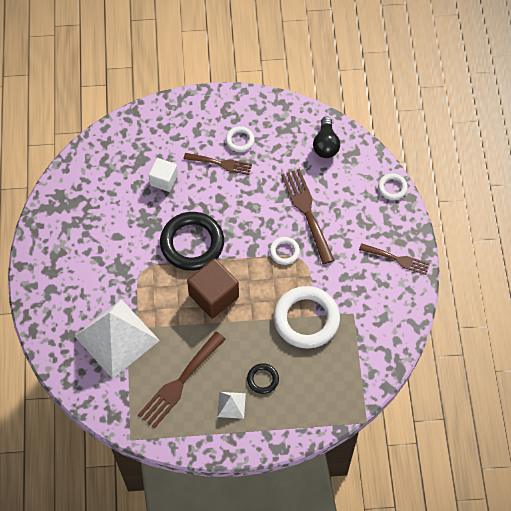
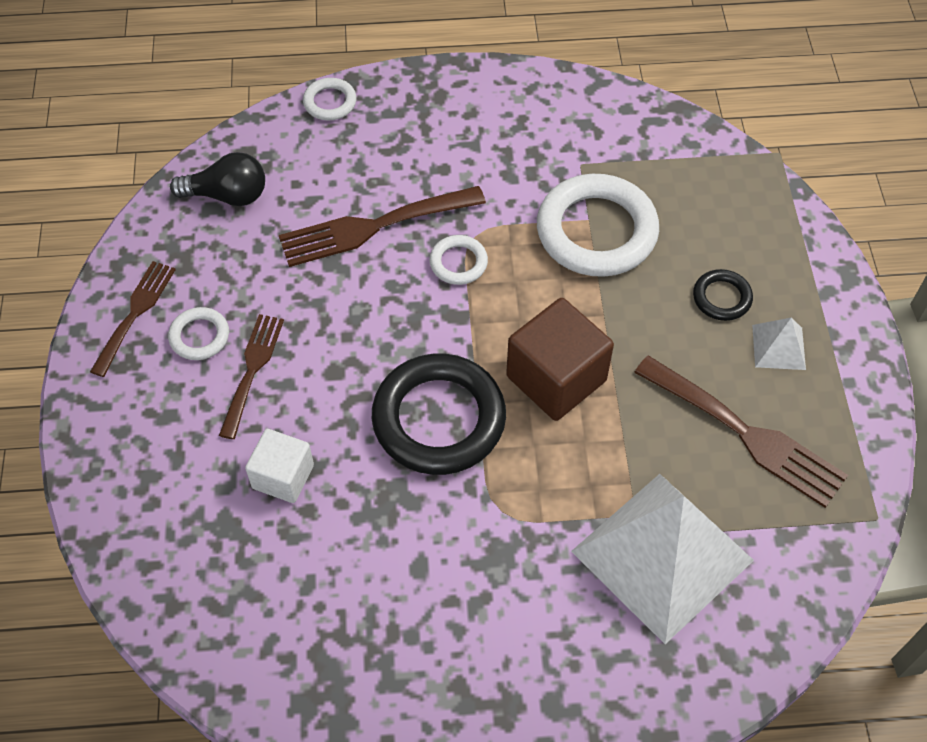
camera: 90 degrees left, 5 degrees down
(397, 259) = (473, 101): brown fork -> brown fork (135, 313)

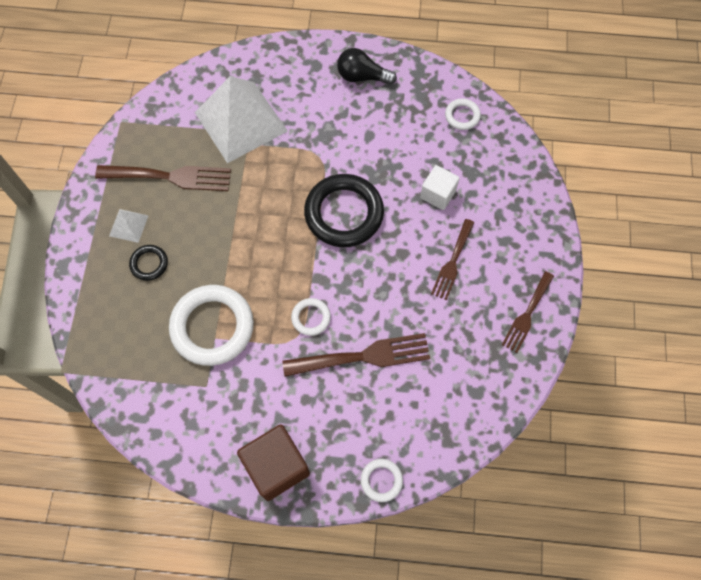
camera: 170 degrees left, 10 degrees up
(199, 336) = (485, 291): white ring -> white ring (462, 116)
(228, 195) = (464, 401): black light bulb -> black light bulb (362, 76)
(556, 378) = (269, 227): brown cube -> brown cube (276, 466)
(746, 434) = (170, 177): brown fork -> brown fork turned 135 degrees clockwise

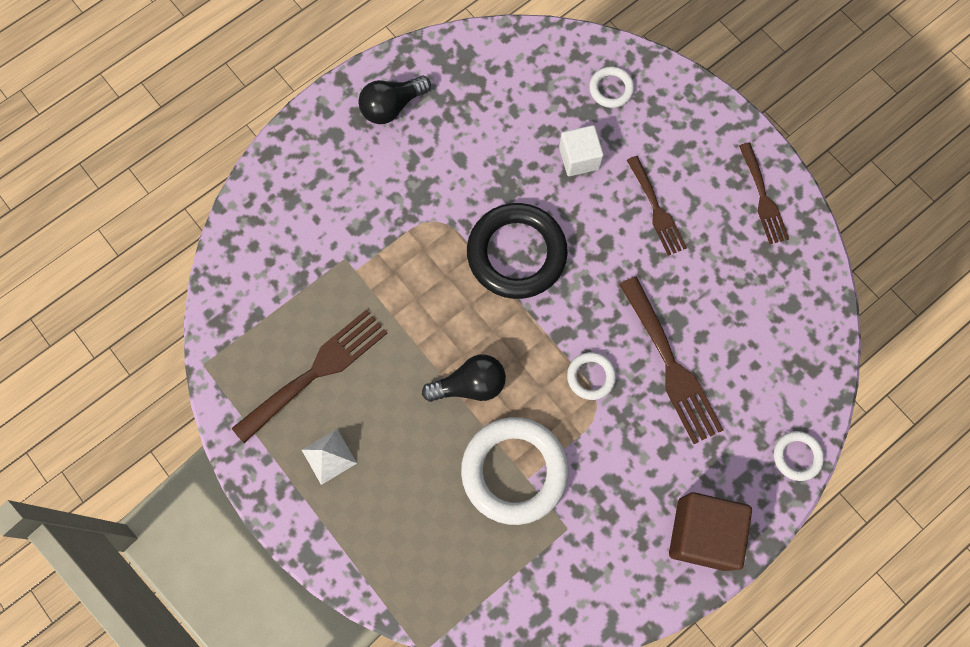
camera: 45 degrees left, 5 degrees up
(149, 264) = (390, 472): black ring -> none
(240, 121) = (324, 255): white pyramid -> none
(240, 259) = (470, 385): none -> black light bulb
(363, 356) = (671, 366): brown fork -> brown fork turned 120 degrees clockwise
(462, 116) = (523, 64): white ring -> white ring (611, 89)

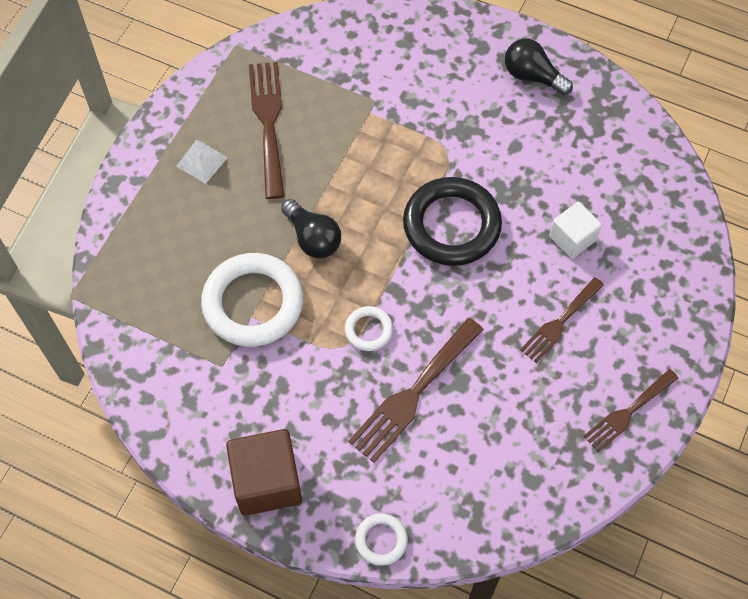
camera: 65 degrees right, 10 degrees down
(316, 371) = (268, 122): brown fork -> brown fork turned 120 degrees counterclockwise
(611, 89) = (658, 237): white ring -> none

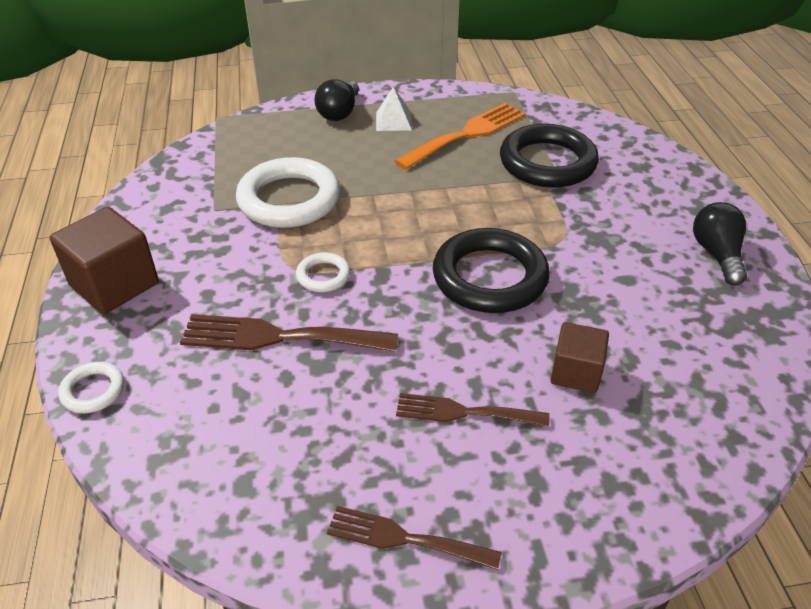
camera: 55 degrees right, 20 degrees down
(268, 122) = (466, 134): brown fork -> orange fork
(313, 238) = (384, 203): black light bulb -> black light bulb (339, 112)
(353, 95) = (547, 162): none -> black ring
(572, 238) = (575, 372): white cube -> brown cube

